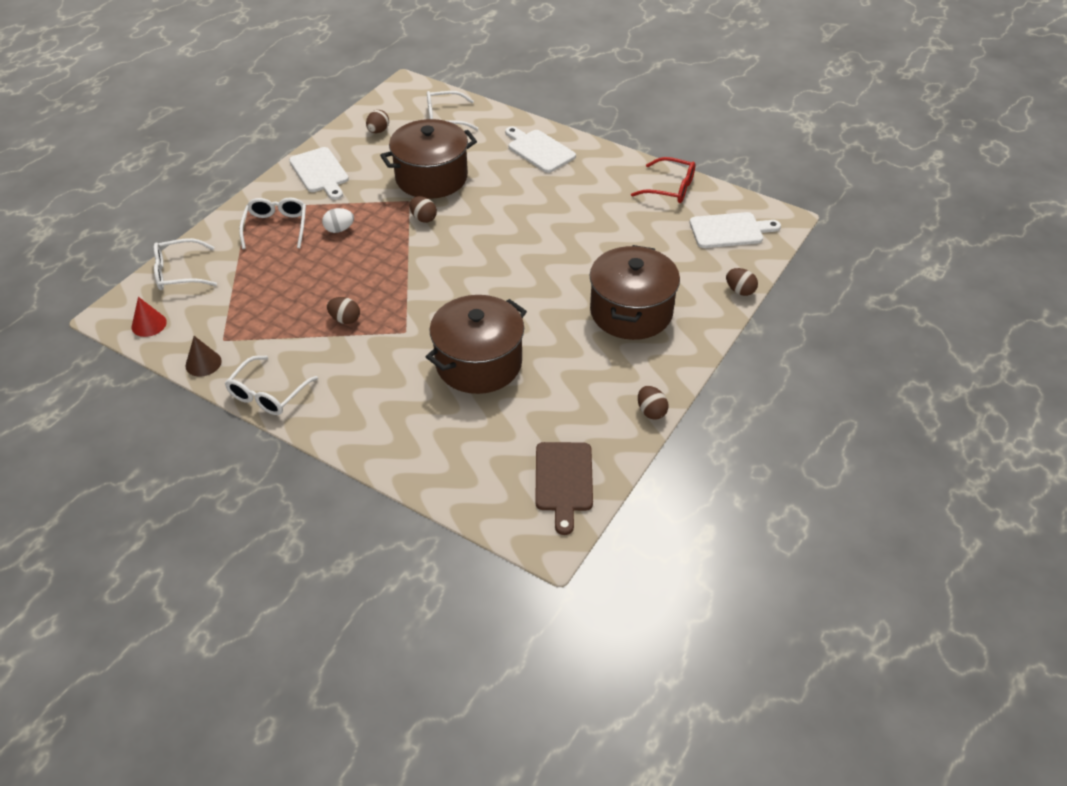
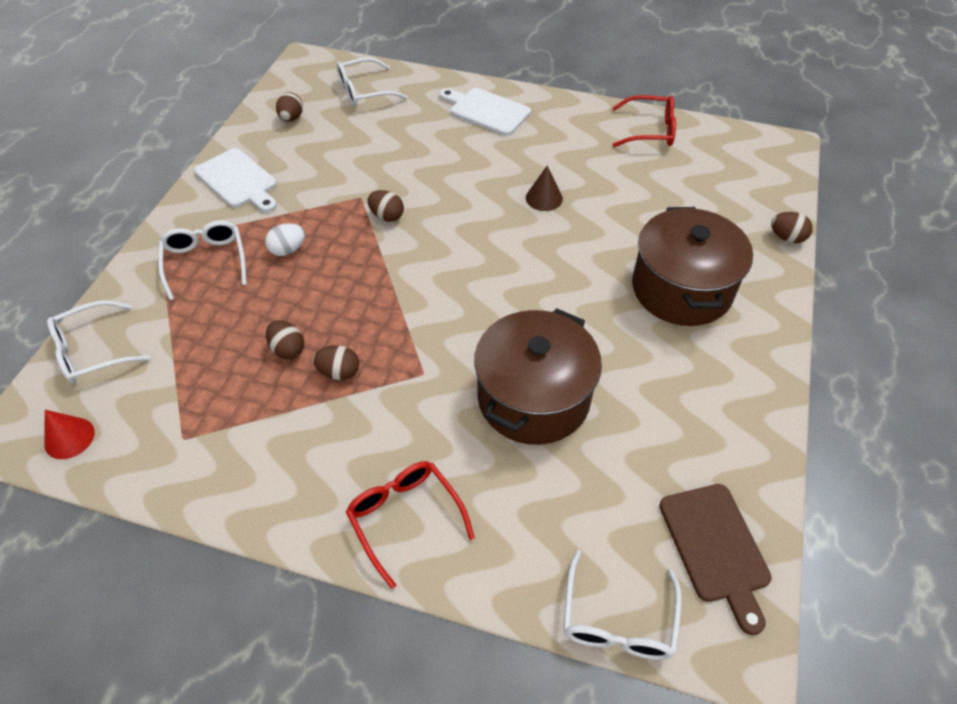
camera: 15 degrees left, 5 degrees up
(203, 363) = (165, 481): brown cone -> brown cone (544, 198)
(268, 394) = (272, 509): white glasses -> white glasses (618, 619)
(355, 418) = (405, 518): none -> red glasses
(431, 177) = (376, 164): brown pot -> none
(651, 411) = (770, 418): brown egg -> brown egg (288, 349)
(730, 230) = (738, 168): white cutting board -> none

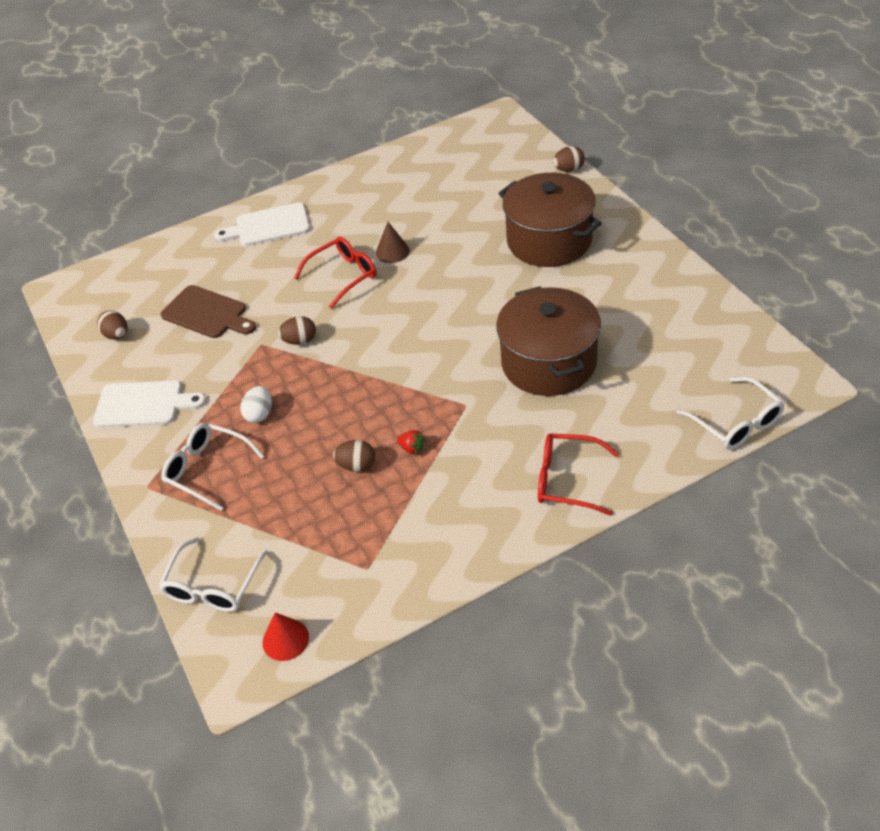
camera: 40 degrees left, 5 degrees down
(339, 372) = (412, 448): brown egg -> red strawberry
(364, 91) = (149, 277): white glasses -> none
(649, 130) = (402, 163): red glasses -> red glasses (343, 276)
(715, 548) = (736, 351): brown cutting board -> brown cutting board (207, 313)

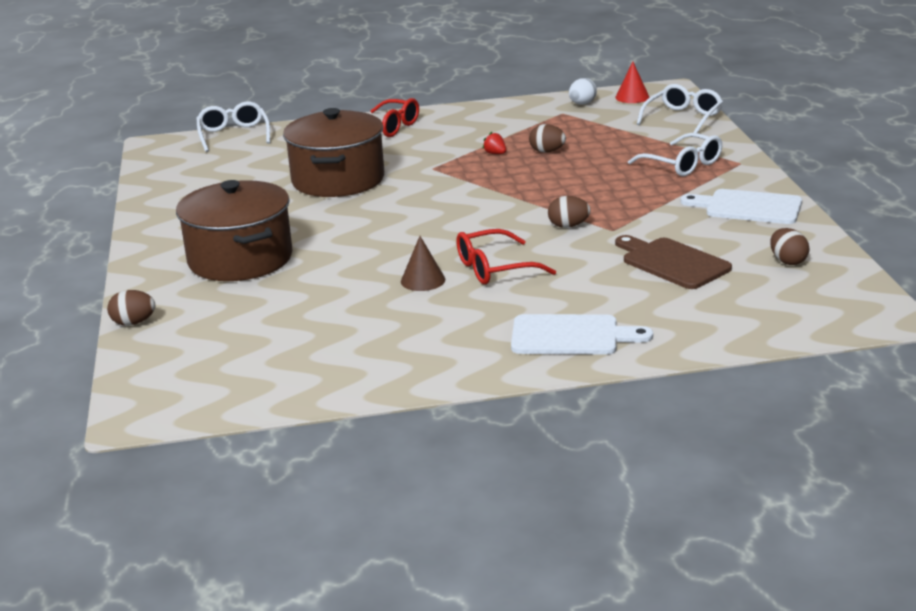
camera: 165 degrees left, 20 degrees down
(259, 414) = (626, 187): white egg -> white egg (582, 104)

